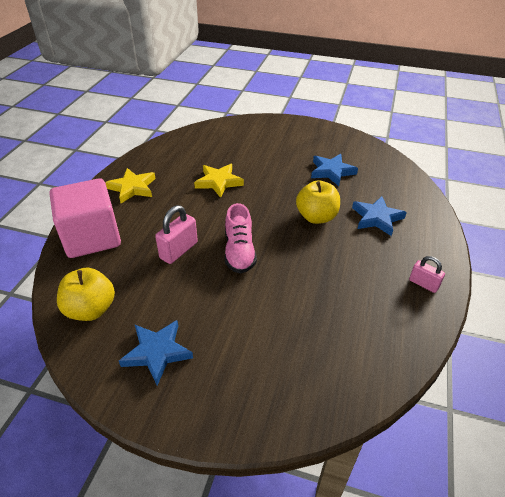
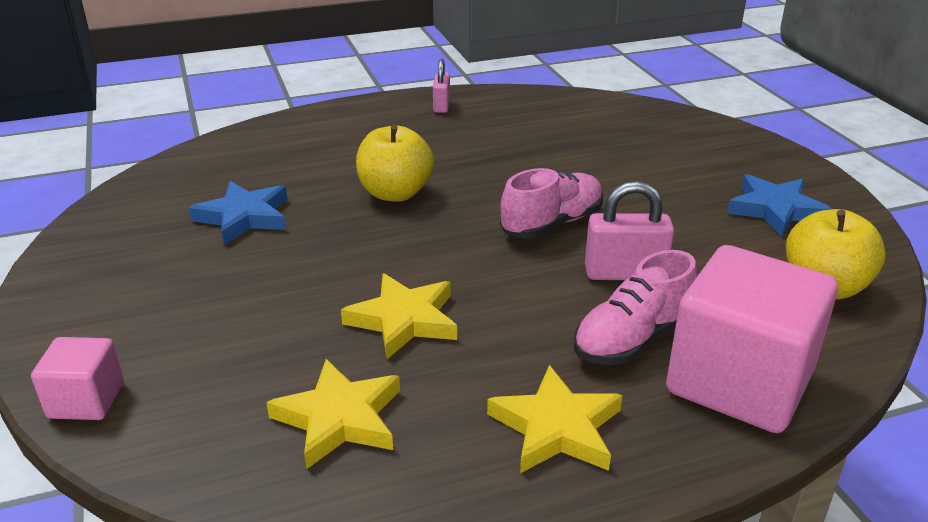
camera: 125 degrees left, 10 degrees down
(143, 226) = (632, 339): none -> pink shoe
(188, 155) = (339, 418): none -> yellow star
(247, 122) = (86, 400): none -> pink cube
(377, 218) = (344, 153): blue star -> none

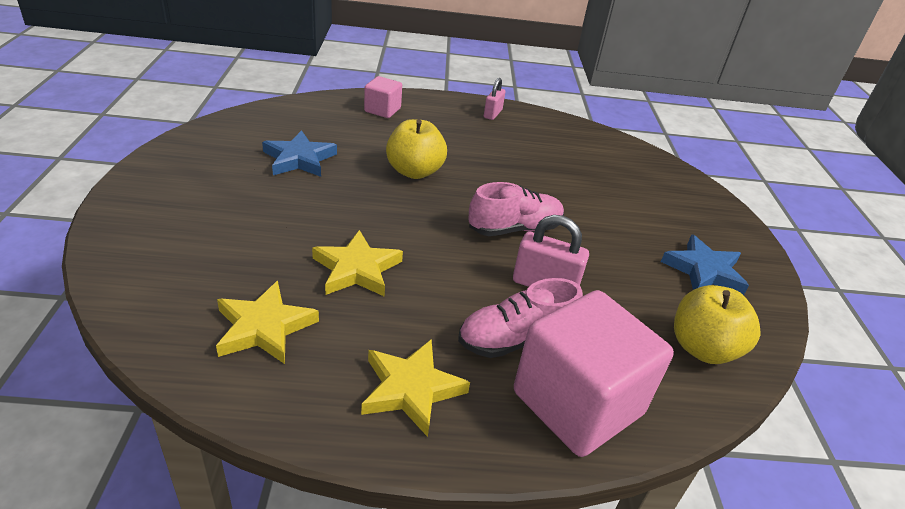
camera: 15 degrees right, 5 degrees up
(86, 400) = (115, 258): pink cube -> pink cube (382, 110)

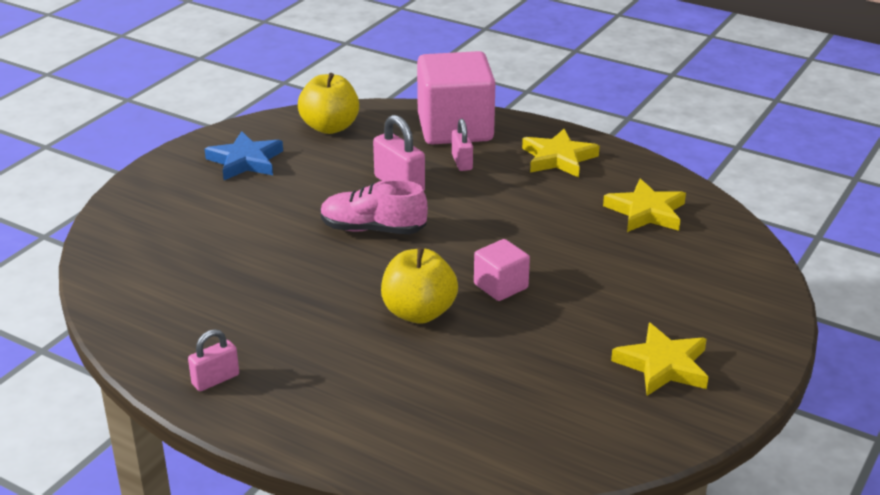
camera: 145 degrees left, 5 degrees down
(299, 159) = (549, 362): blue star -> none
(357, 269) = (551, 232): yellow star -> yellow star (663, 365)
(382, 110) = (378, 426): pink cube -> pink cube (500, 286)
(515, 340) = (462, 162): pink shoe -> pink padlock

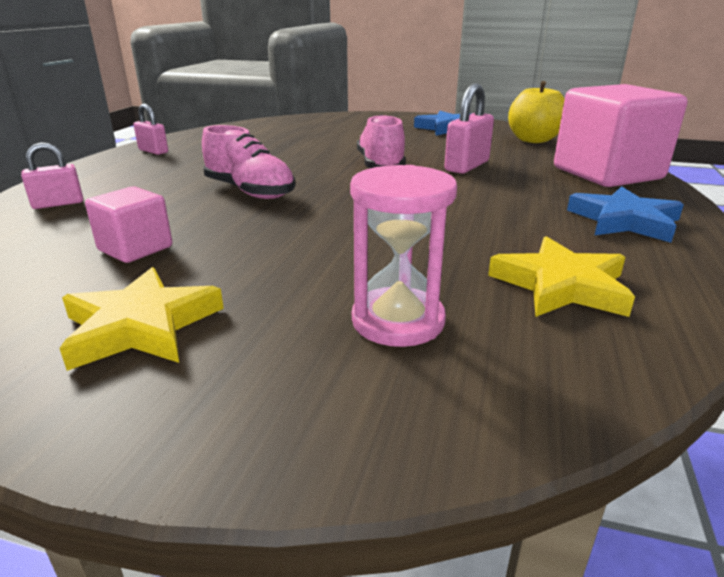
camera: 75 degrees right, 5 degrees down
(419, 313) = (250, 192): yellow apple -> pink shoe
(462, 162) = (542, 182): pink padlock -> pink padlock (58, 204)
(500, 286) = (309, 217): pink cube -> pink cube (135, 249)
(558, 158) = (624, 221): yellow star -> blue star
(675, 274) = (398, 321): none -> pink hourglass

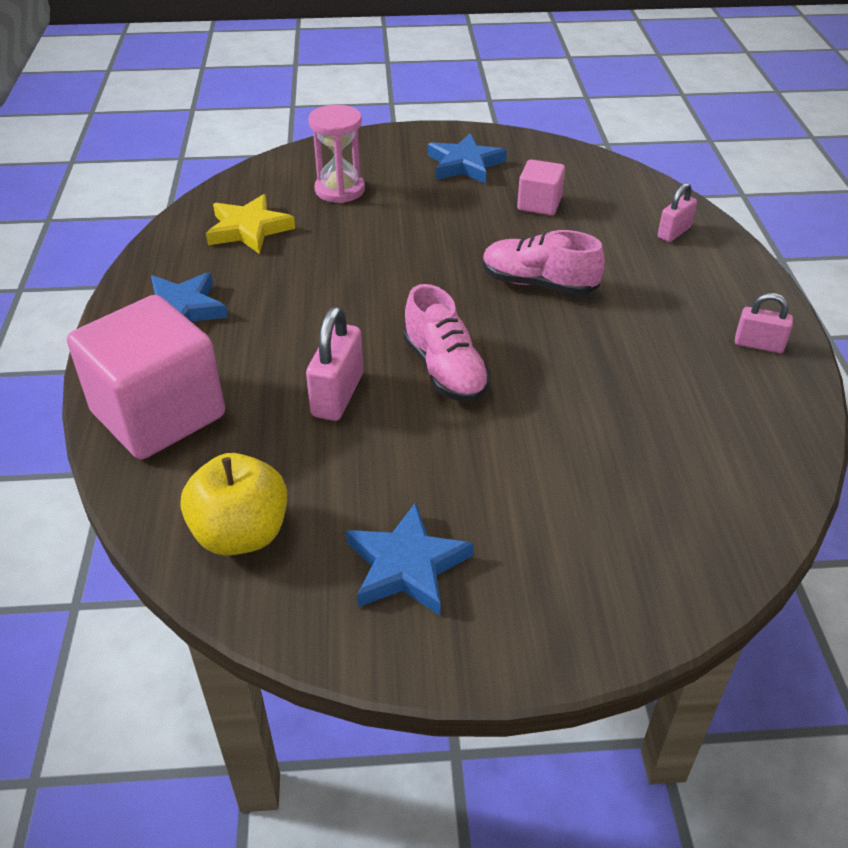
camera: 160 degrees right, 15 degrees up
(141, 326) = (465, 164): yellow star -> blue star

